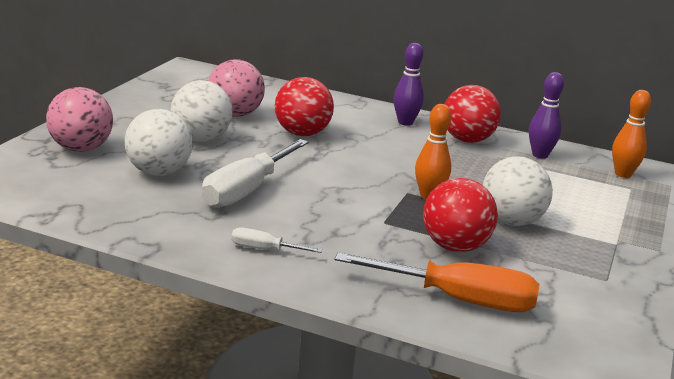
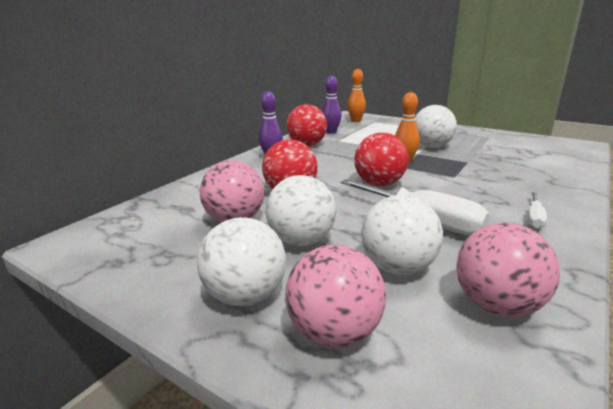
camera: 75 degrees left, 0 degrees up
(105, 202) = (497, 305): none -> pink ball
(122, 124) = (245, 296): none -> white ball
(455, 247) = (477, 162): red ball -> red ball (379, 184)
(457, 300) = (547, 167): orange screwdriver -> none

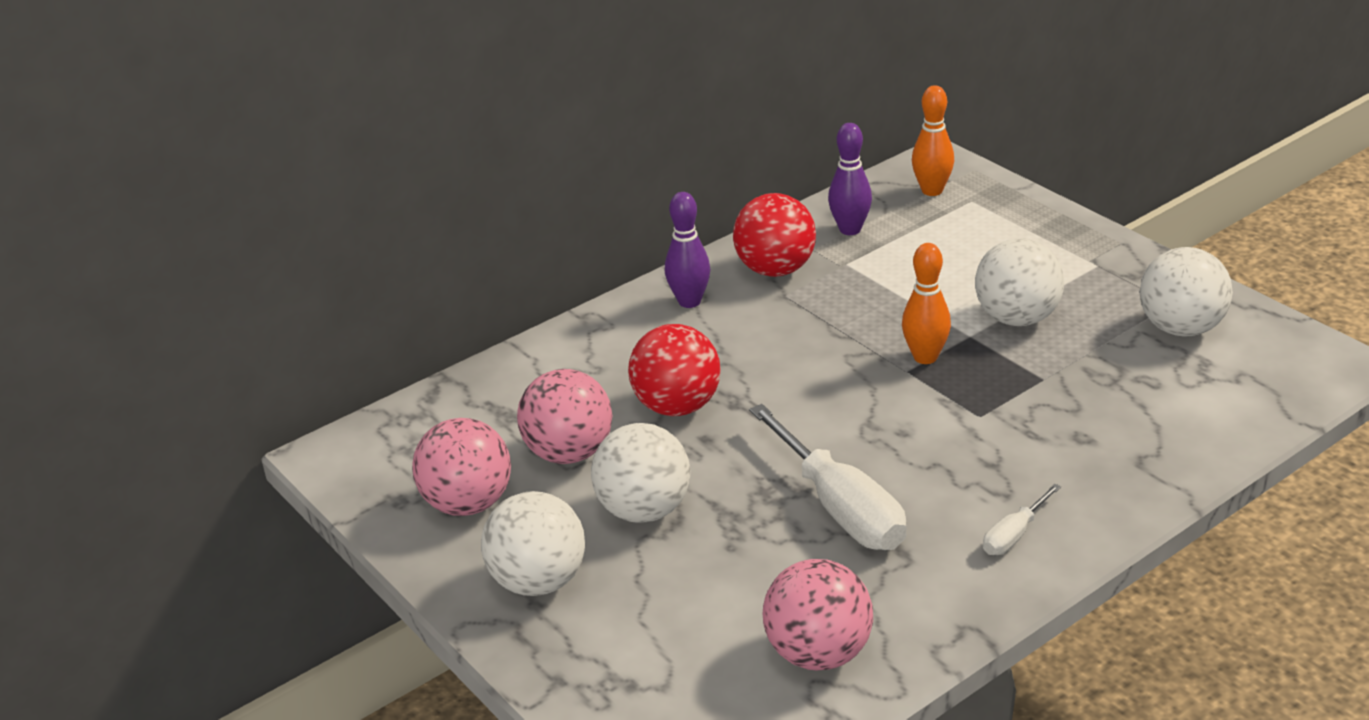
camera: 20 degrees right, 10 degrees up
(334, 333) = (614, 645): pink ball -> pink ball (468, 503)
(379, 184) = (834, 411): red ball -> none
(398, 267) = (742, 579): white ball -> white ball (1181, 328)

